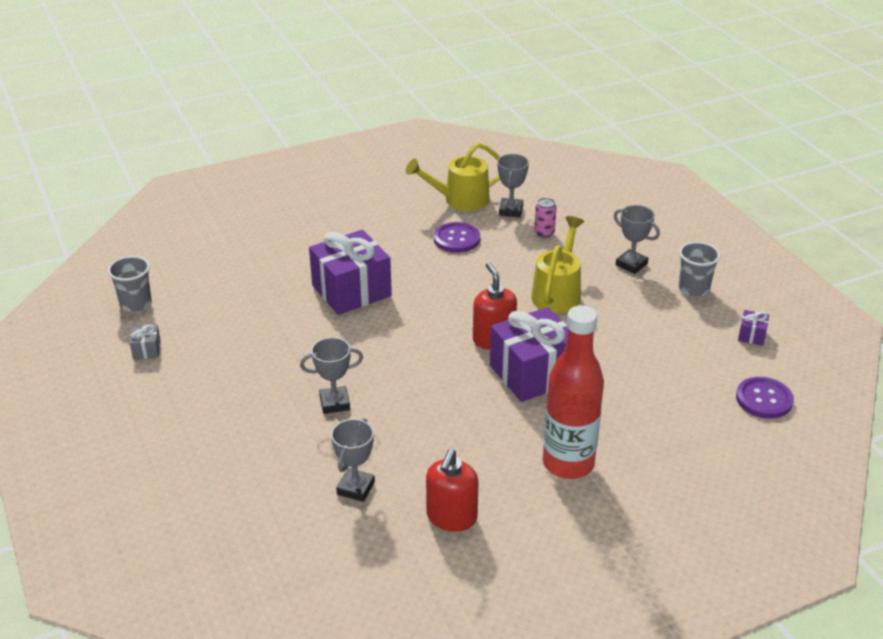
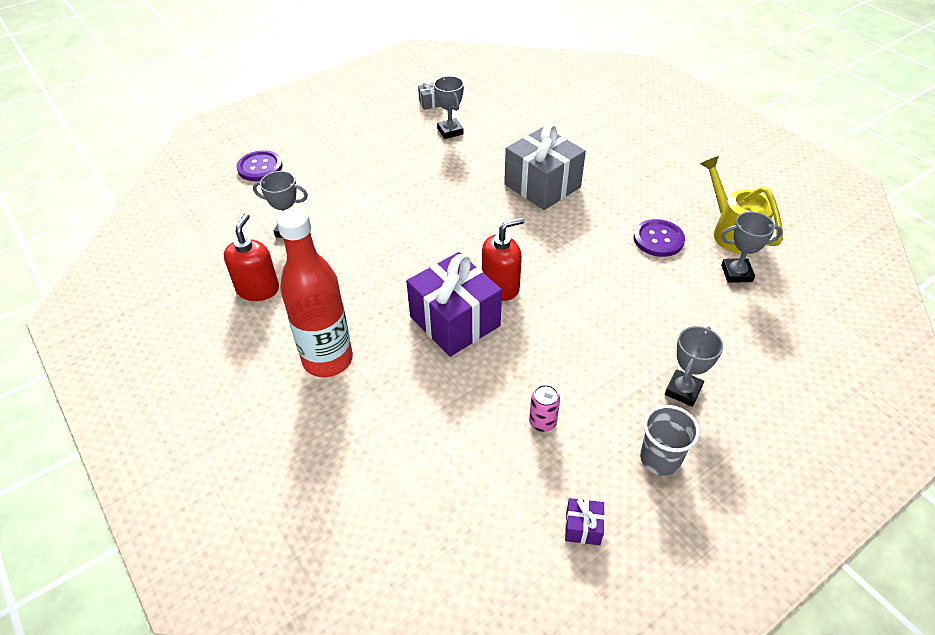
camera: 80 degrees right, 10 degrees up
(136, 303) = (483, 86): grey cup -> none
(334, 403) = (388, 202): grey trophy -> grey trophy (450, 131)
(351, 290) = (542, 186): purple gift -> grey gift
(451, 517) = (258, 289): red soap dispenser -> red soap dispenser turned 90 degrees clockwise
(544, 232) = (708, 305): pink can -> pink can (542, 422)
(557, 292) = (598, 327): yellow watering can -> none
(764, 399) = (456, 540): purple button -> purple button (260, 167)

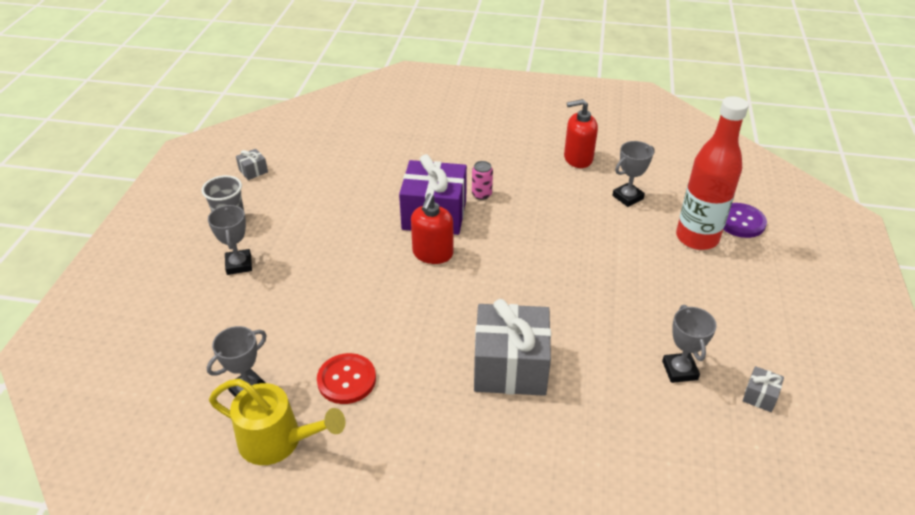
camera: 135 degrees right, 5 degrees down
(258, 289) = (578, 158): red soap dispenser -> red soap dispenser turned 120 degrees clockwise
(328, 360) = (477, 155): red bottle -> red bottle (697, 238)
(450, 131) = (679, 370): grey trophy -> grey trophy turned 60 degrees clockwise
(542, 422) = (317, 198): pink can -> pink can (481, 194)
(583, 527) = (253, 171): purple gift -> grey gift
(658, 239) = (346, 380): purple button -> red button

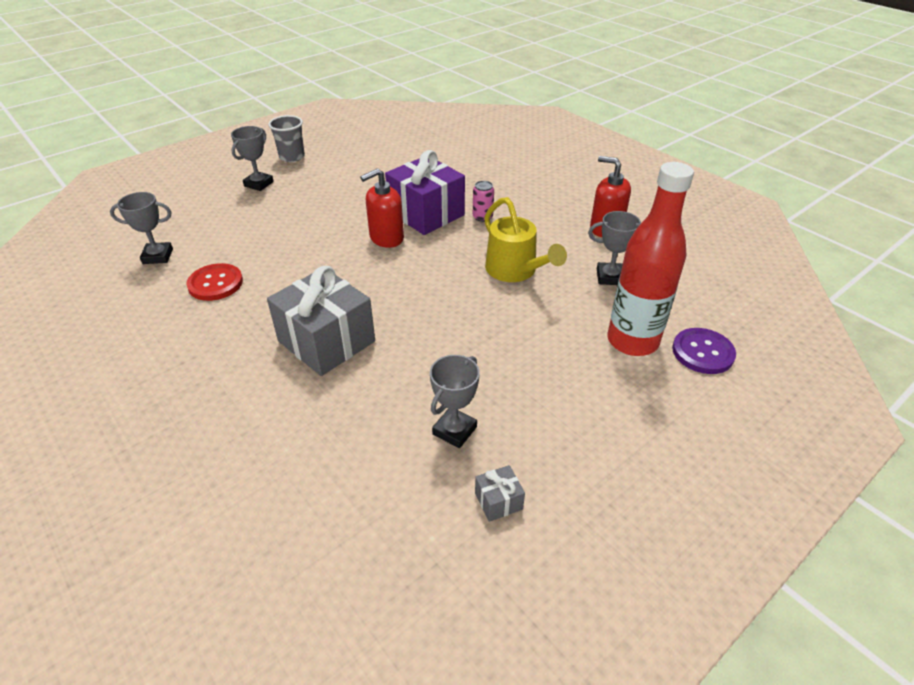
camera: 40 degrees right, 0 degrees up
(253, 171) = (347, 135): grey gift -> none
(279, 441) = (129, 294): yellow watering can -> yellow watering can (516, 271)

